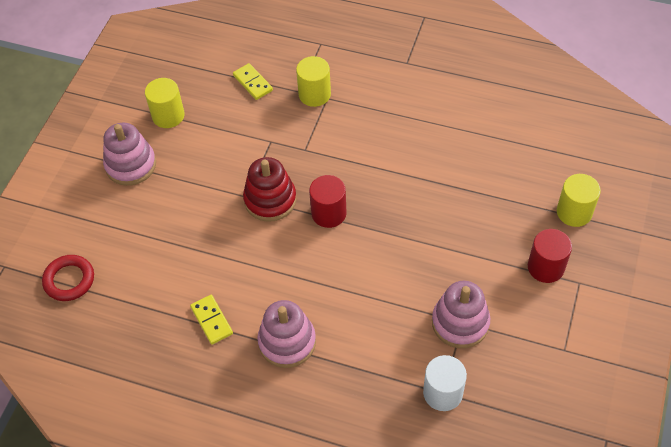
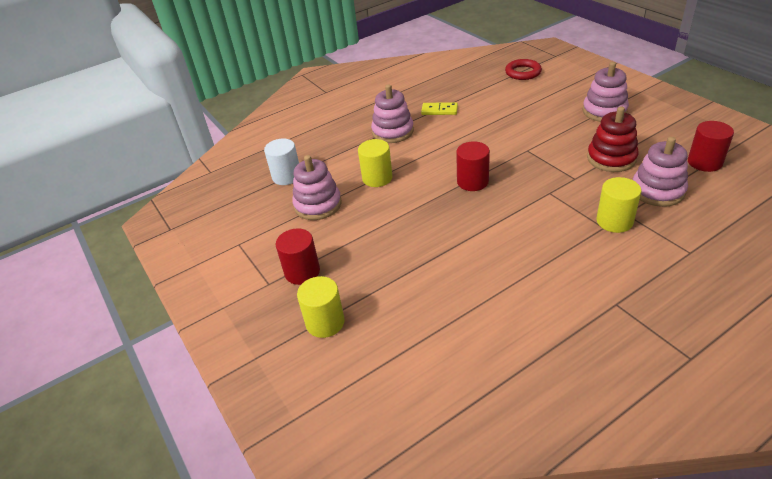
camera: 130 degrees right, 15 degrees down
(168, 115) = (647, 138): yellow cylinder -> yellow cylinder (377, 178)
(188, 67) = (704, 162): none -> red cylinder
(253, 83) = (657, 191): yellow domino -> pink stacking toy
(270, 200) = (512, 159): red stacking toy -> red stacking toy (611, 158)

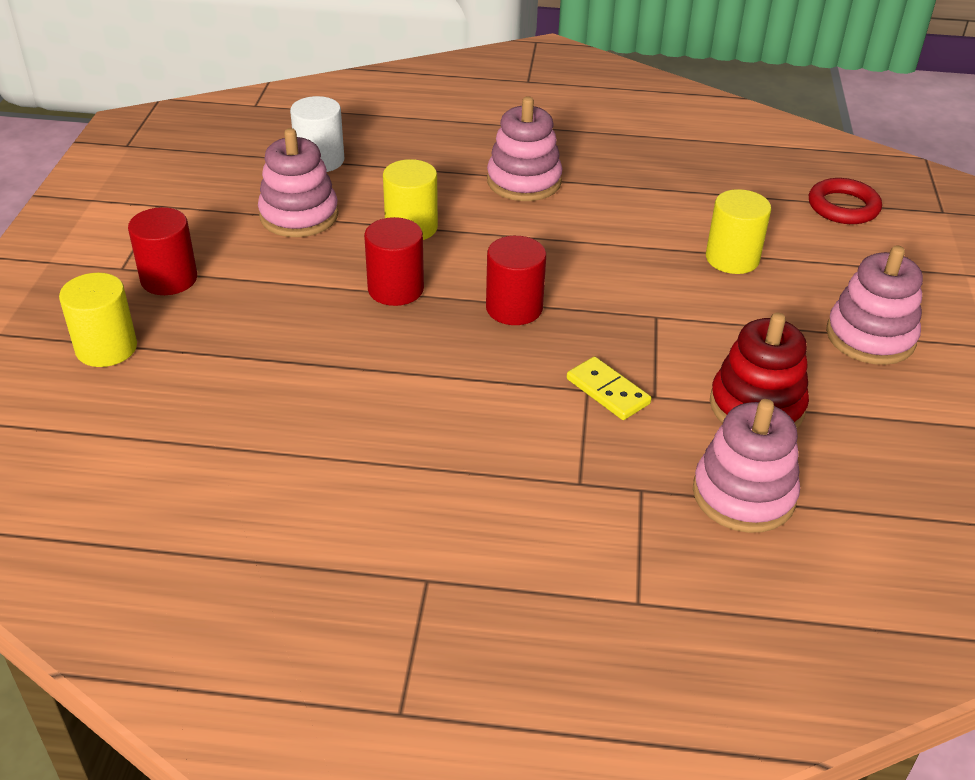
camera: 35 degrees right, 0 degrees up
(439, 110) = (630, 190): yellow domino -> yellow domino (608, 391)
(614, 221) = (607, 486): yellow cylinder -> yellow cylinder (732, 258)
(704, 162) = (895, 511): red cylinder -> red cylinder (395, 289)

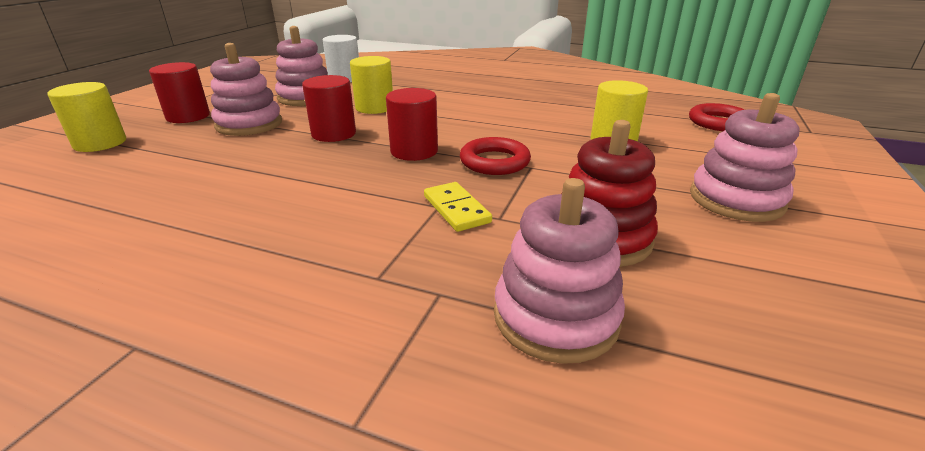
camera: 15 degrees right, 10 degrees down
(524, 181) = (471, 95): pink stacking toy -> pink stacking toy (249, 124)
(614, 313) = (494, 162): none -> red ring

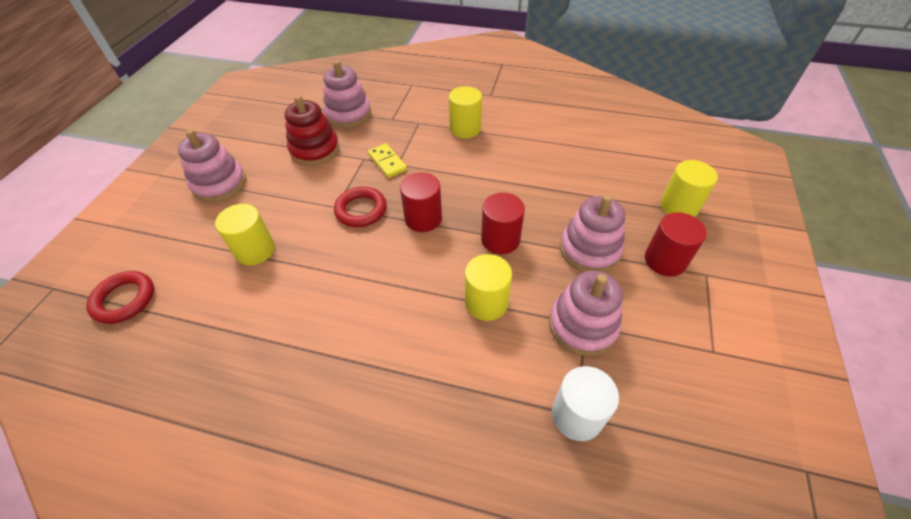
camera: 175 degrees right, 20 degrees up
(282, 254) = (465, 129): none -> yellow cylinder

